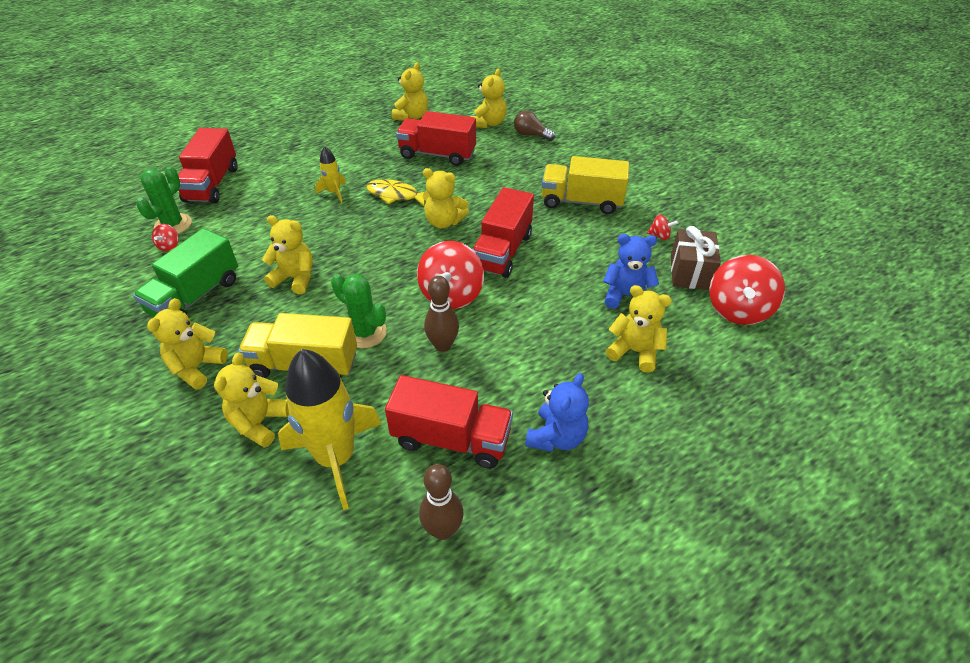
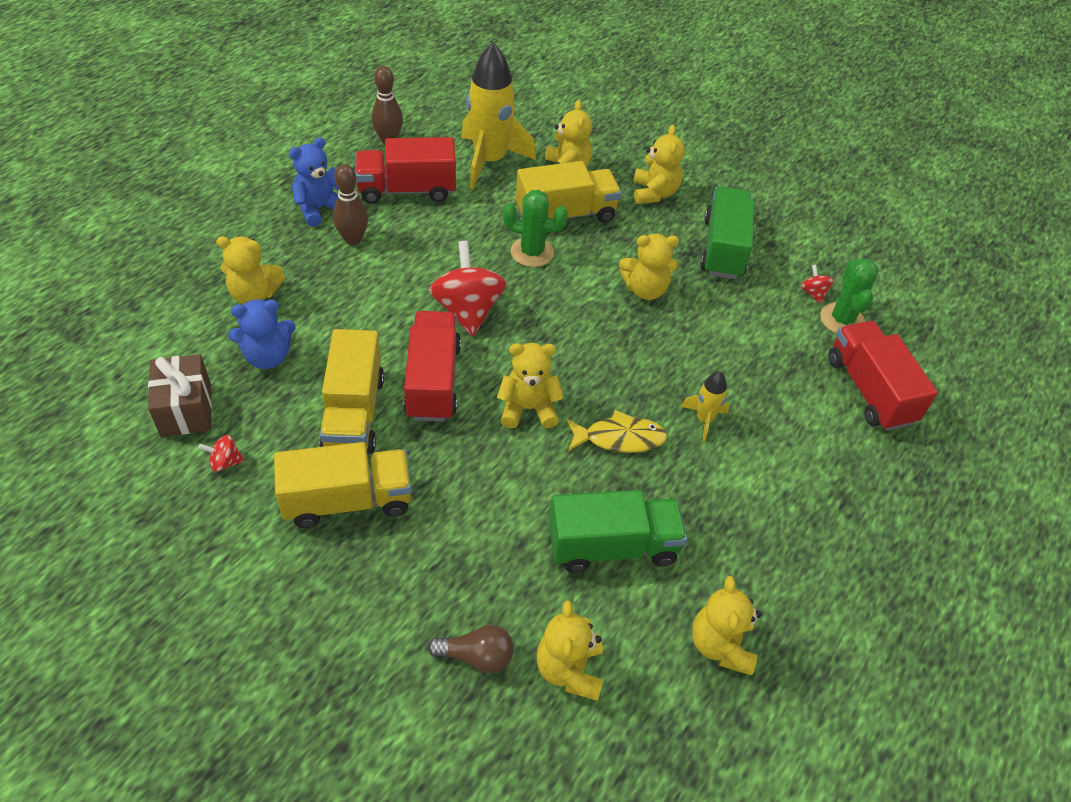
camera: 155 degrees right, 5 degrees up
(437, 154) = (612, 546): red truck -> green truck
(442, 345) = (450, 257): brown bowling pin -> brown bowling pin (353, 239)
(556, 437) = (320, 208): blue teddy bear -> blue teddy bear turned 45 degrees clockwise
(566, 245) = (354, 413): none -> yellow truck
(738, 310) = (131, 369): red spinning top -> none

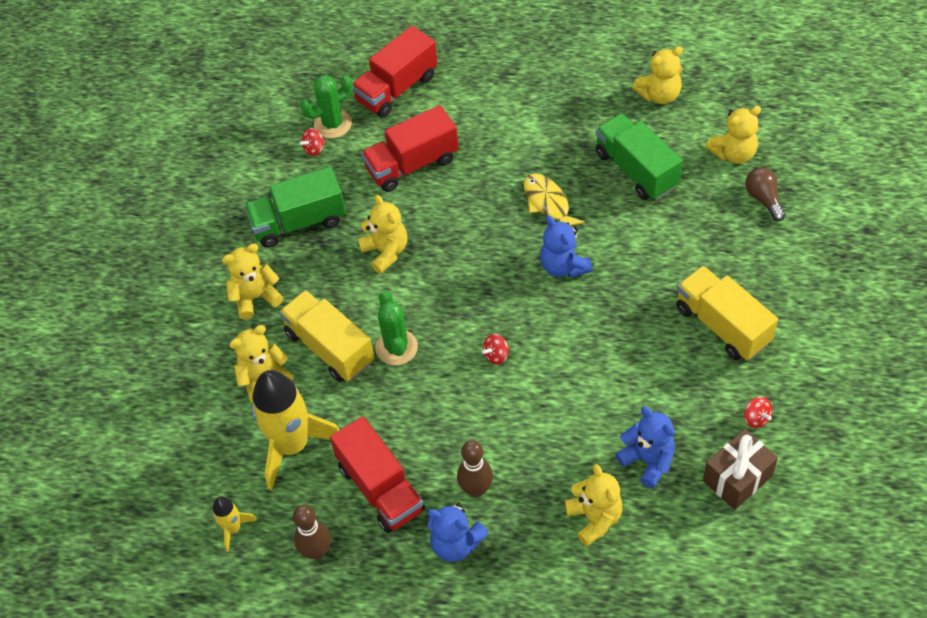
camera: 110 degrees left, 5 degrees up
(354, 413) = (652, 368): yellow truck -> none
(433, 381) = (584, 337): red truck -> red truck (412, 164)
(468, 310) = (496, 355): red spinning top -> red spinning top, size x0.44
(528, 408) = (563, 266): yellow teddy bear -> blue teddy bear
(704, 419) = (494, 165): yellow rocket -> yellow rocket (233, 528)

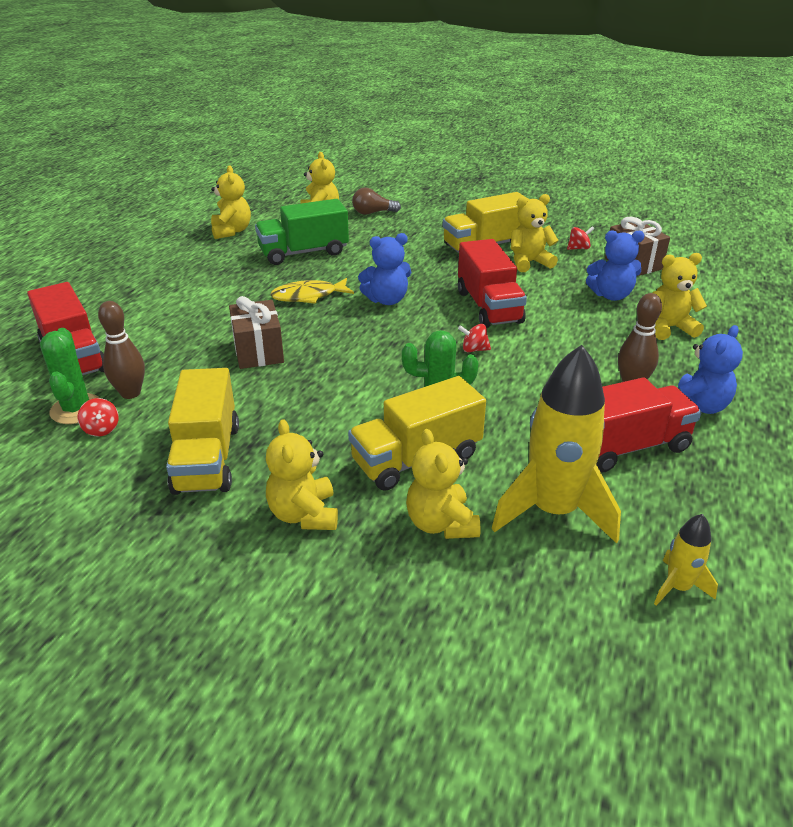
camera: 80 degrees left, 20 degrees down
(299, 222) = (207, 458): green truck -> yellow truck
(317, 551) = (711, 510): brown bowling pin -> brown bowling pin (130, 393)
(386, 252) = (301, 397): yellow teddy bear -> yellow teddy bear (529, 262)
(412, 164) = (192, 362): red truck -> red truck (489, 307)
(442, 200) = (258, 351): none -> brown gift
(496, 355) = (474, 349): red spinning top -> red spinning top turned 120 degrees clockwise
(647, 460) = (611, 295): blue teddy bear -> blue teddy bear turned 150 degrees counterclockwise

